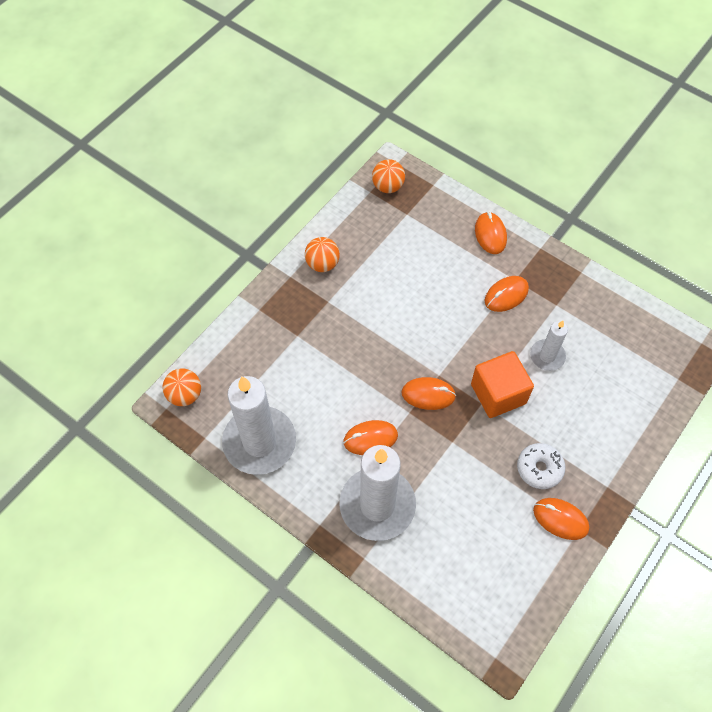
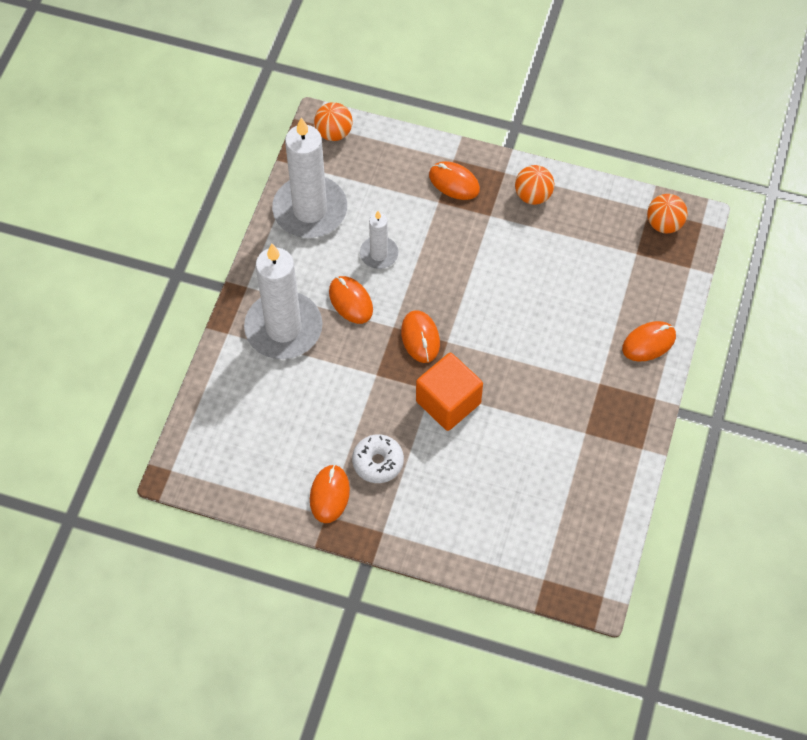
camera: 70 degrees right, 0 degrees up
(506, 295) = (574, 379): orange mouse -> orange mouse (454, 182)
(547, 356) = (514, 438): white candle -> white candle (379, 254)

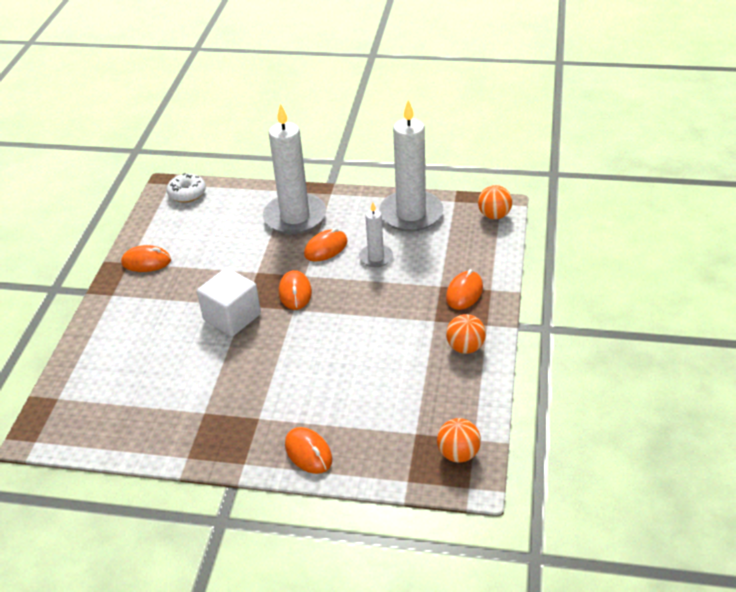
camera: 85 degrees right, 20 degrees down
(378, 462) = (174, 283): white donut -> white donut (187, 193)
(420, 338) = (295, 292): orange mouse -> orange mouse turned 75 degrees counterclockwise
(448, 402) = (232, 317): orange cube -> white cube

